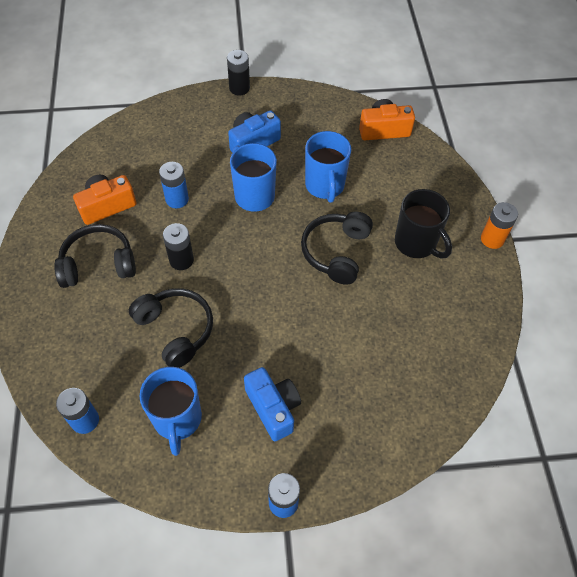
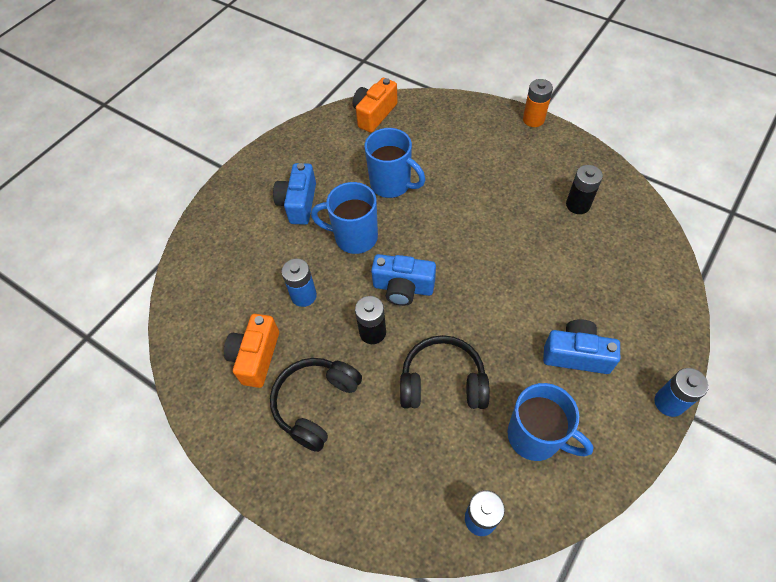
camera: 45 degrees left, 0 degrees up
(235, 254) = (403, 288): none -> blue camera
(239, 88) = (231, 176): black battery -> black battery (578, 205)
(336, 252) = (462, 218): black headphones -> none
(416, 243) = (499, 164): black mug -> none

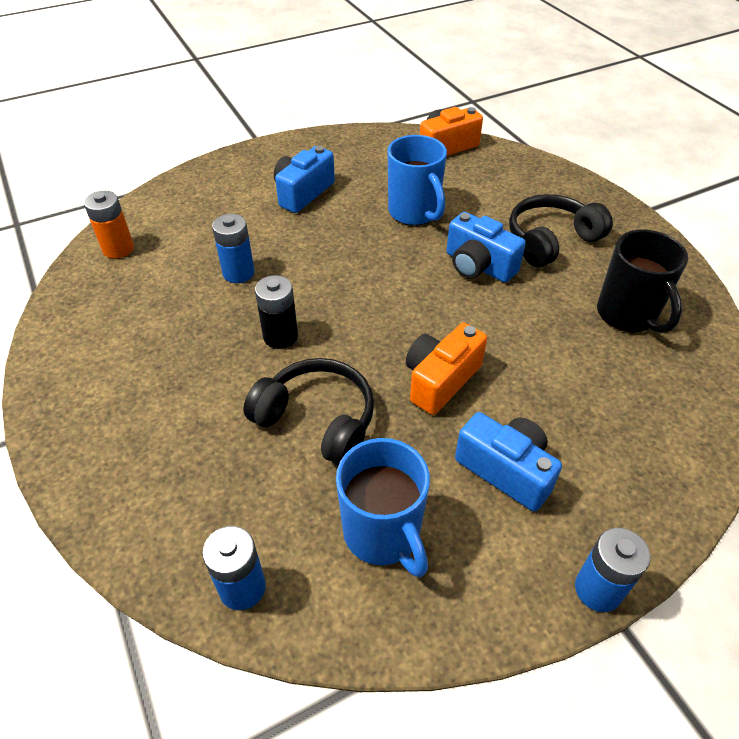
camera: 25 degrees right, 10 degrees down
(256, 357) = (145, 305): orange camera -> orange camera (440, 380)
(315, 404) = (165, 374): black headphones -> black headphones (551, 240)
(354, 237) = (335, 243): blue mug -> none
(403, 288) = (348, 310): blue camera -> blue camera (478, 266)
(533, 119) = (632, 213): orange battery -> orange battery (118, 249)
(578, 205) = (627, 315): black battery -> black mug

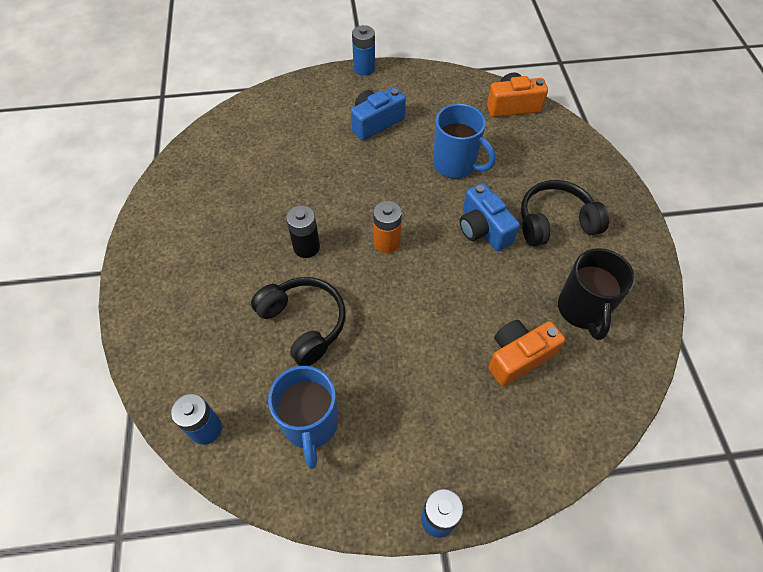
camera: 20 degrees right, 10 degrees up
(118, 249) = (222, 138): orange battery -> orange battery (387, 242)
(238, 273) = (298, 183): blue battery -> blue battery (364, 68)
(414, 213) = (455, 165): blue mug -> blue mug turned 45 degrees counterclockwise
(440, 380) = (405, 320): orange camera -> orange camera (518, 357)
(506, 470) = (418, 408): blue camera -> none

